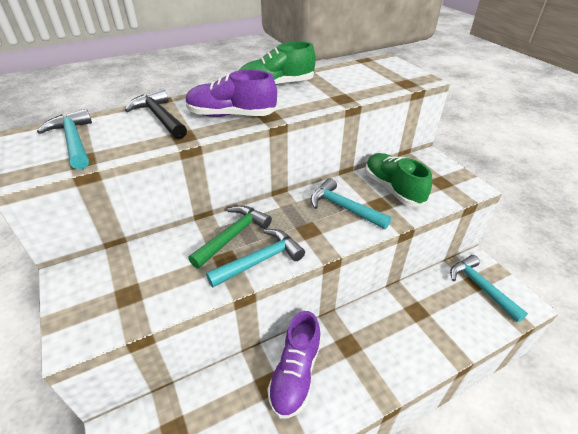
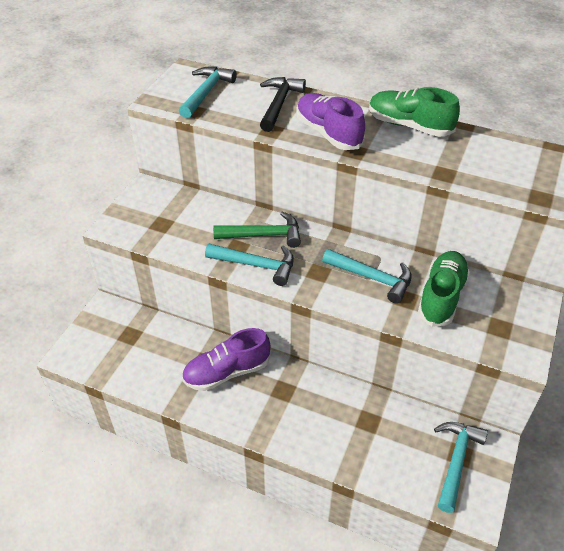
camera: 50 degrees right, 5 degrees up
(344, 207) = (372, 278): turquoise hammer -> turquoise hammer turned 120 degrees clockwise

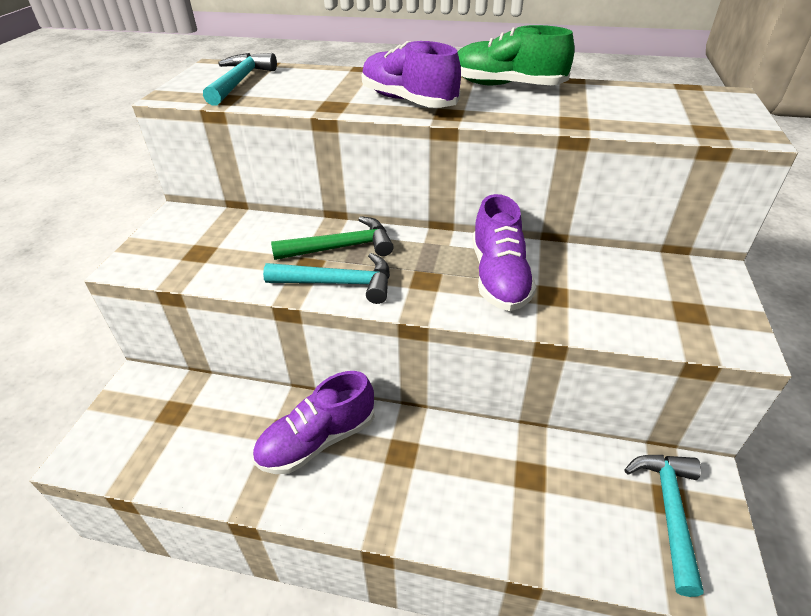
camera: 10 degrees left, 5 degrees down
(279, 104) = (337, 83): black hammer -> none
(372, 278) = (499, 277): turquoise hammer -> purple shoe
(441, 297) = (598, 286): green shoe -> none

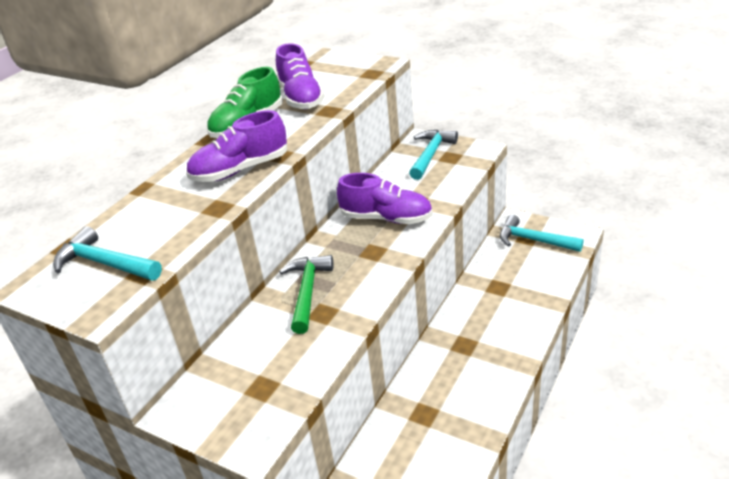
camera: 70 degrees left, 5 degrees down
(318, 440) = (439, 392): purple shoe -> purple shoe (300, 98)
(338, 283) = (356, 297): turquoise hammer -> turquoise hammer (431, 155)

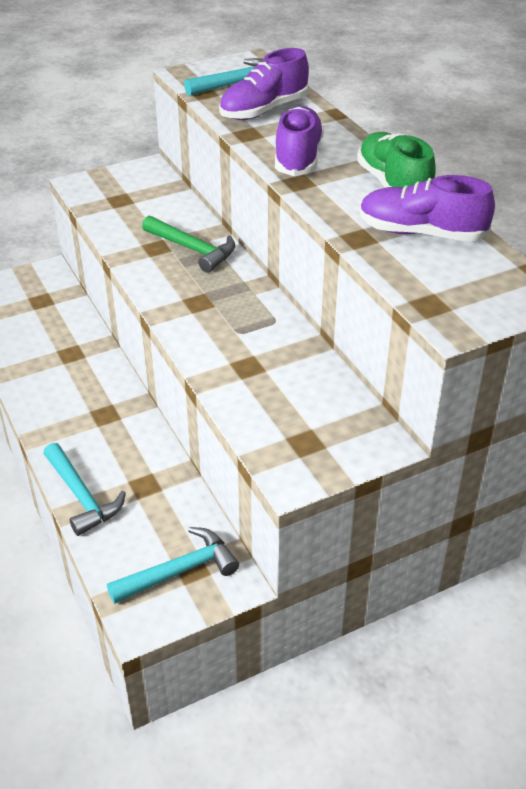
camera: 120 degrees right, 5 degrees up
(386, 218) = (240, 333): purple shoe -> purple shoe (264, 110)
(431, 155) = (331, 429): turquoise hammer -> turquoise hammer (81, 496)

